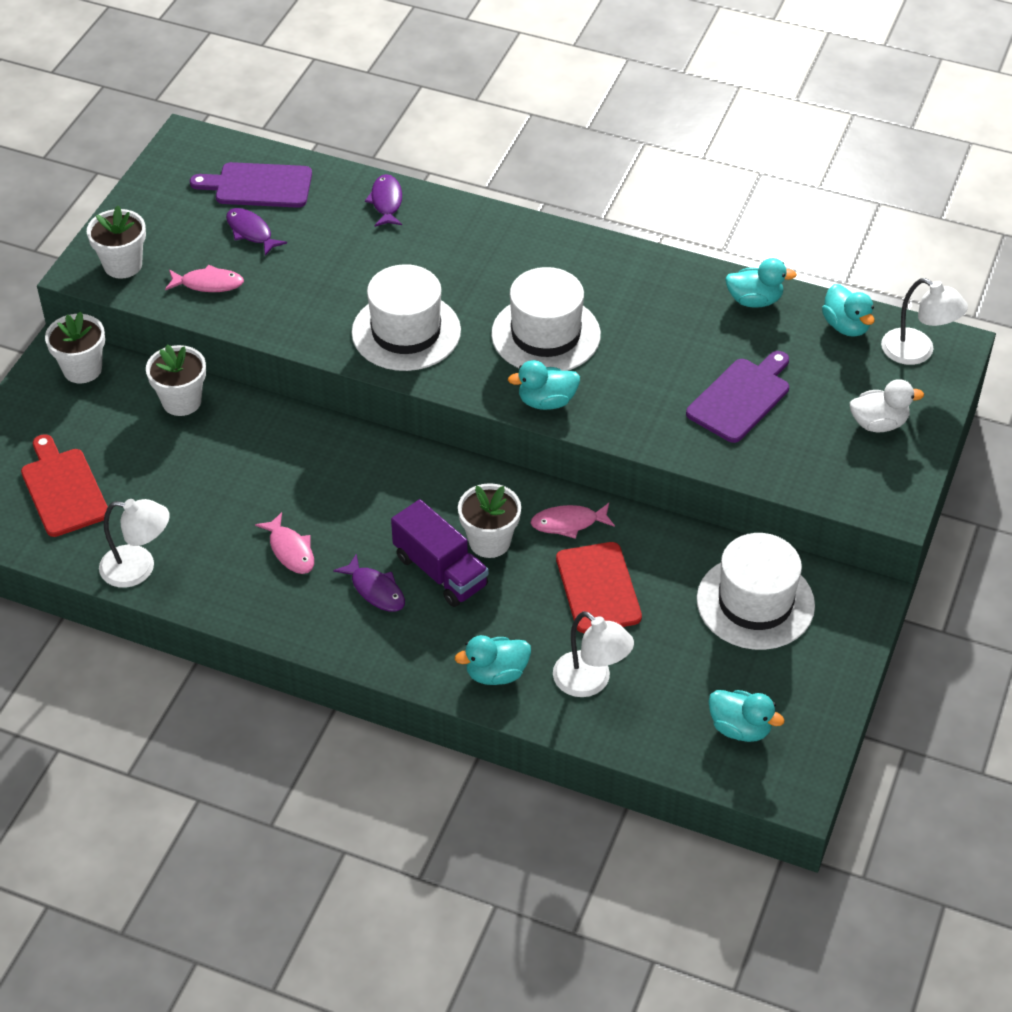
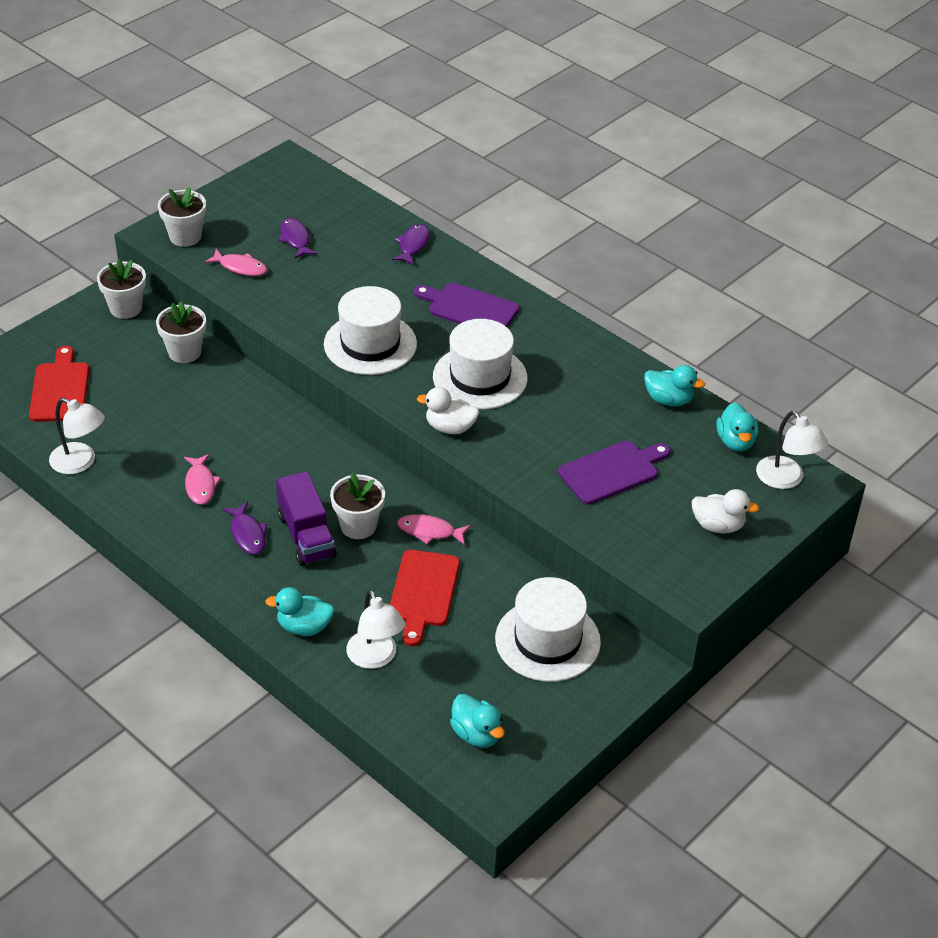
camera: 20 degrees right, 5 degrees down
(259, 186) = (322, 207): purple cutting board -> purple cutting board (469, 308)
(546, 401) = (450, 427): turquoise duck -> white duck

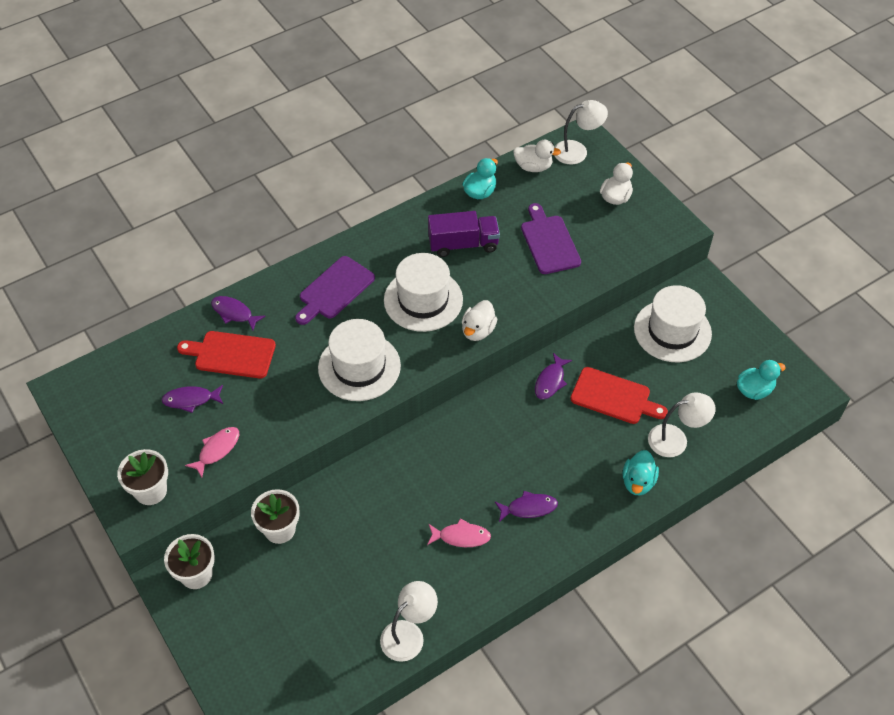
camera: 75 degrees left, 10 degrees up
(60, 389) = (300, 644): red cutting board -> red cutting board (231, 354)
(306, 536) = (539, 465): purple truck -> purple truck (463, 244)
(358, 526) = (535, 427): white flower pot -> none
(429, 531) = (550, 381): pink fish -> purple fish
(735, 442) = (533, 167): turquoise duck -> white duck

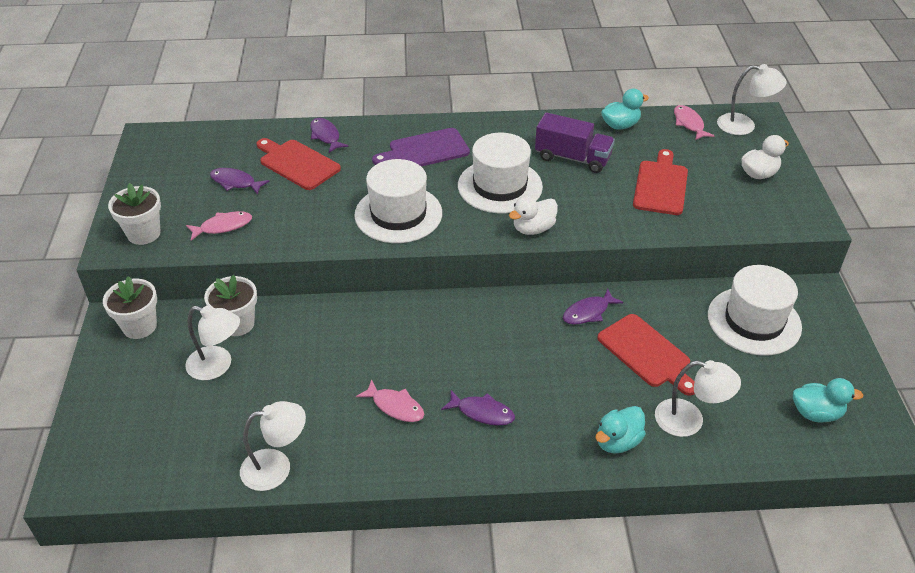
camera: 30 degrees right, 10 degrees down
(294, 575) = (217, 366): none -> white lamp
(533, 167) = (689, 124): white duck -> pink fish
(549, 242) = (660, 185): purple cutting board -> red cutting board

